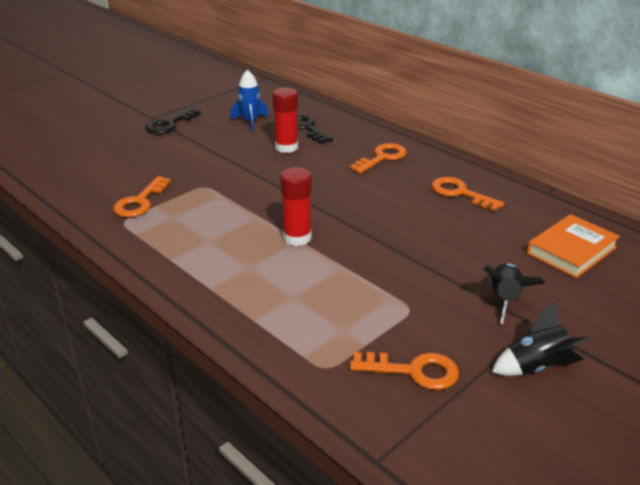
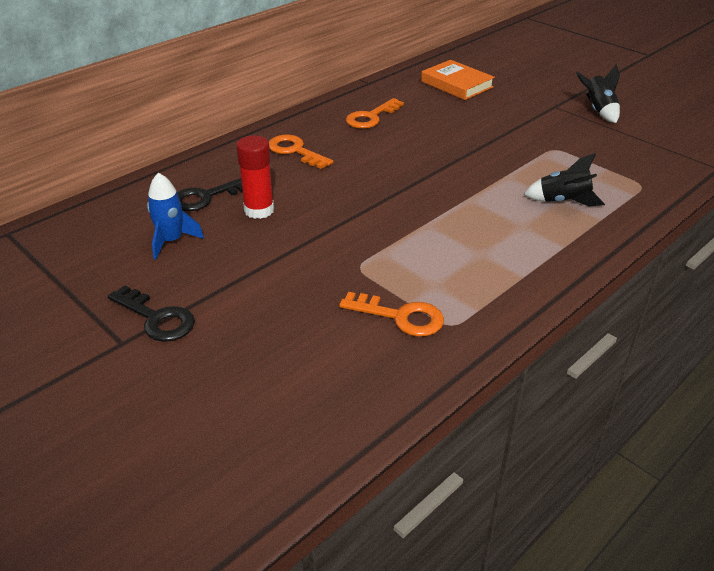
camera: 90 degrees left, 5 degrees up
(297, 237) = (463, 200): red glue stick -> none
(413, 371) = (626, 151): orange key -> none
(505, 299) = (528, 113): black rocket -> black rocket (563, 201)

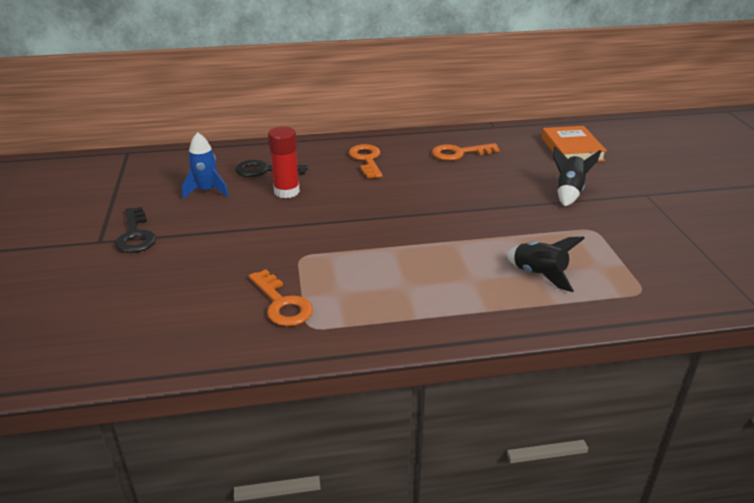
camera: 35 degrees right, 5 degrees down
(598, 111) = (689, 212): black rocket -> black rocket (569, 192)

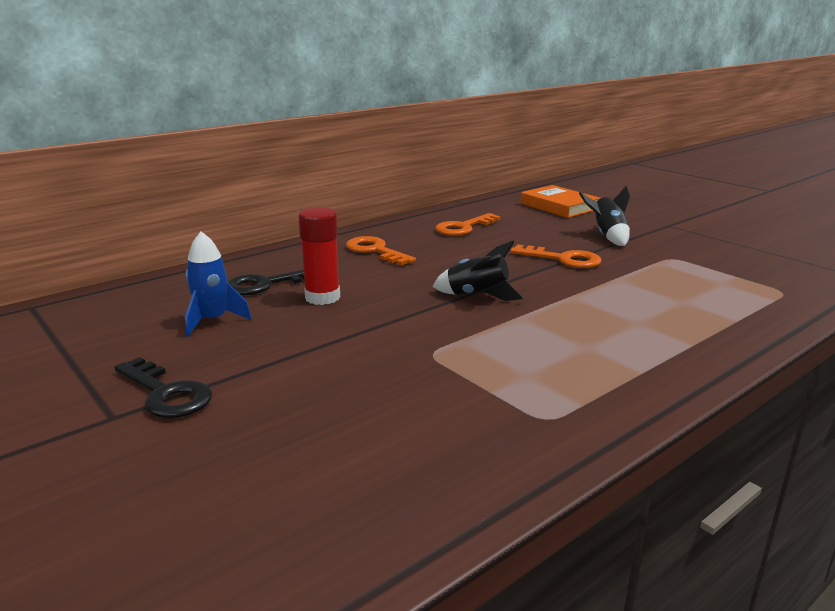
camera: 30 degrees left, 10 degrees down
(282, 304) = (479, 407): orange key -> orange key (563, 259)
(539, 275) = (687, 302): black rocket -> black rocket (477, 295)

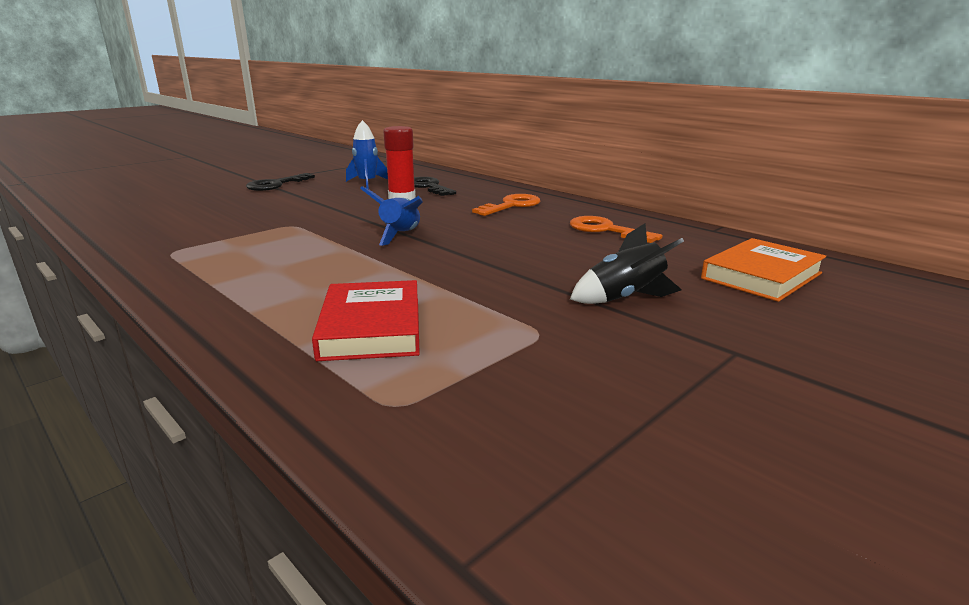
camera: 85 degrees right, 0 degrees up
(477, 295) = (401, 236): black rocket -> blue rocket
(563, 259) = (511, 269): orange key -> none
(693, 300) = (371, 327): none -> red book

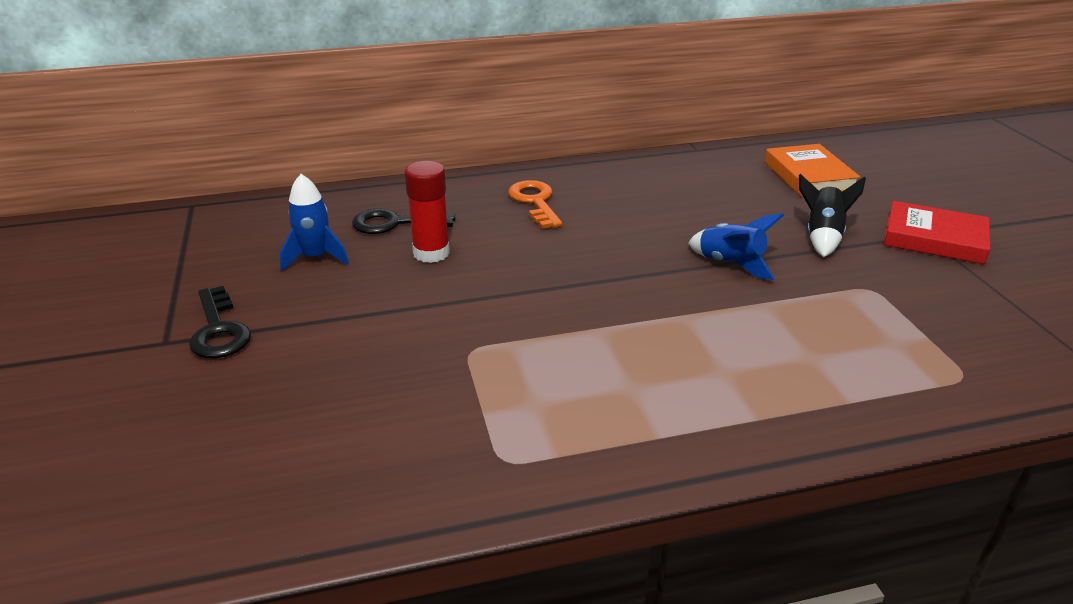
camera: 60 degrees left, 10 degrees up
(371, 327) = (827, 358): red book -> red book (934, 238)
(401, 236) = (584, 288): blue rocket -> blue rocket (730, 263)
(605, 230) = (660, 188): orange key -> none

